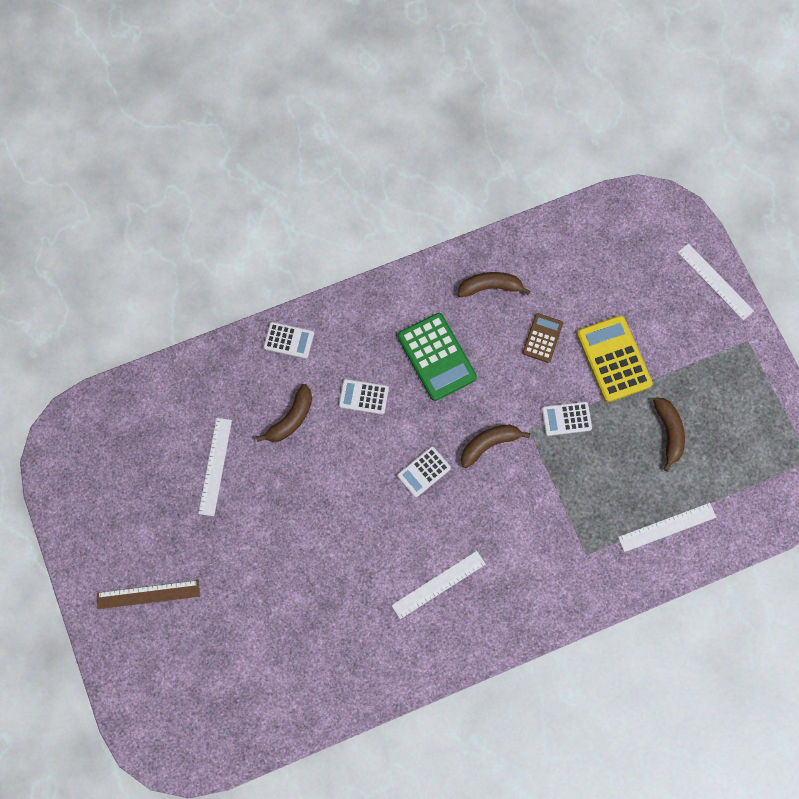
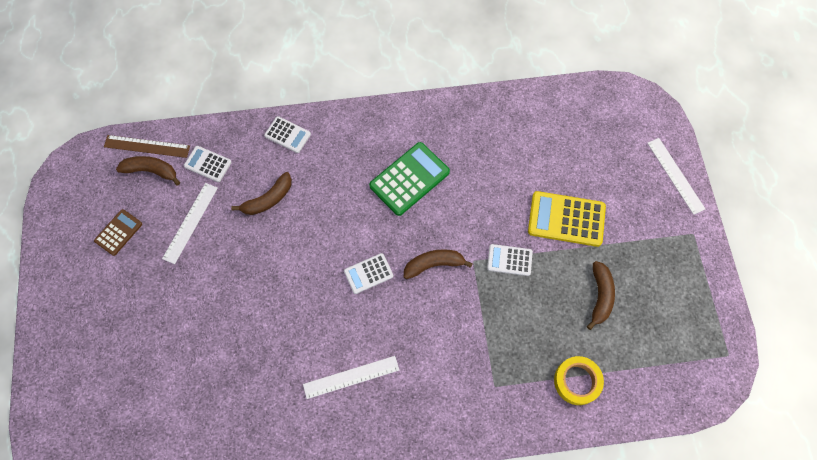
camera: 15 degrees right, 5 degrees down
(148, 594) = (94, 317): brown ruler -> brown ruler (147, 146)
(363, 397) = (336, 196): white calculator -> white calculator (208, 164)
(436, 357) = (409, 179): green calculator -> green calculator turned 120 degrees counterclockwise
(490, 287) = (473, 133): brown banana -> brown banana (151, 171)
(542, 338) = (507, 186): brown calculator -> brown calculator (118, 232)
(613, 359) = (566, 219): yellow calculator -> yellow calculator turned 75 degrees counterclockwise
(667, 527) = (577, 381): white ruler -> yellow tape

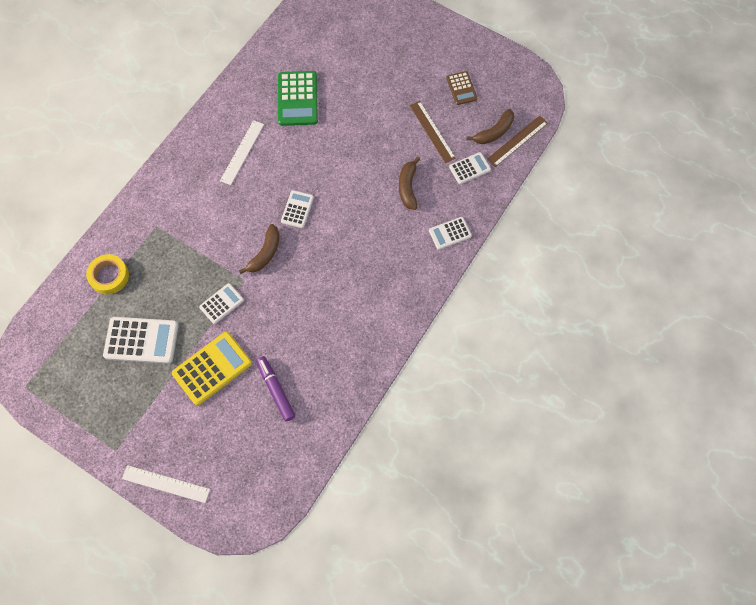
camera: 130 degrees right, 0 degrees up
(190, 222) = (432, 131): white ruler -> brown ruler
(409, 179) = (341, 287): green calculator -> green calculator (297, 99)
(536, 159) = (276, 390): none -> purple marker
(600, 296) = (141, 340): brown banana -> white calculator

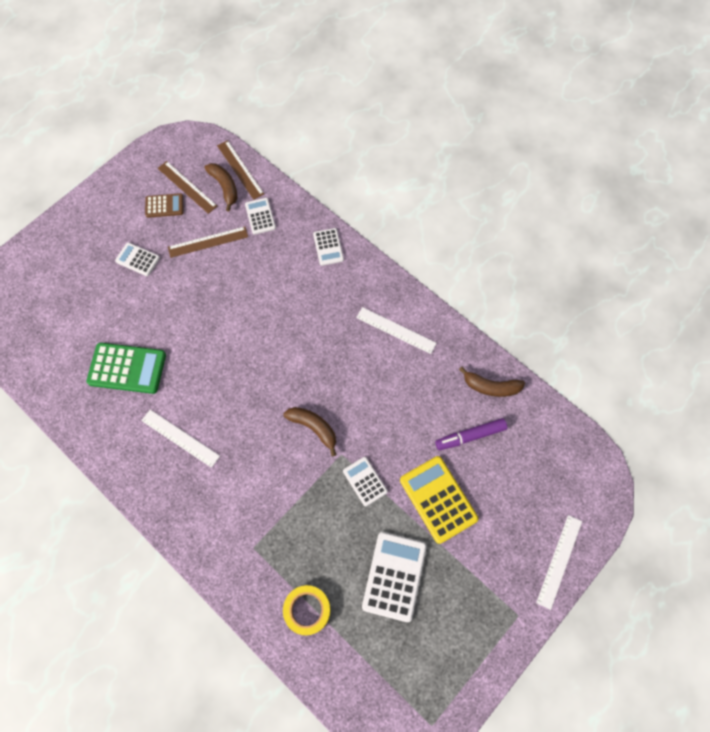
camera: 80 degrees left, 0 degrees up
(297, 209) = (268, 387): white calculator -> white calculator (138, 259)
(373, 308) = (396, 330): none -> white ruler
(408, 187) = (267, 275): brown banana -> brown banana (491, 387)
(486, 101) = (187, 187): none -> brown ruler

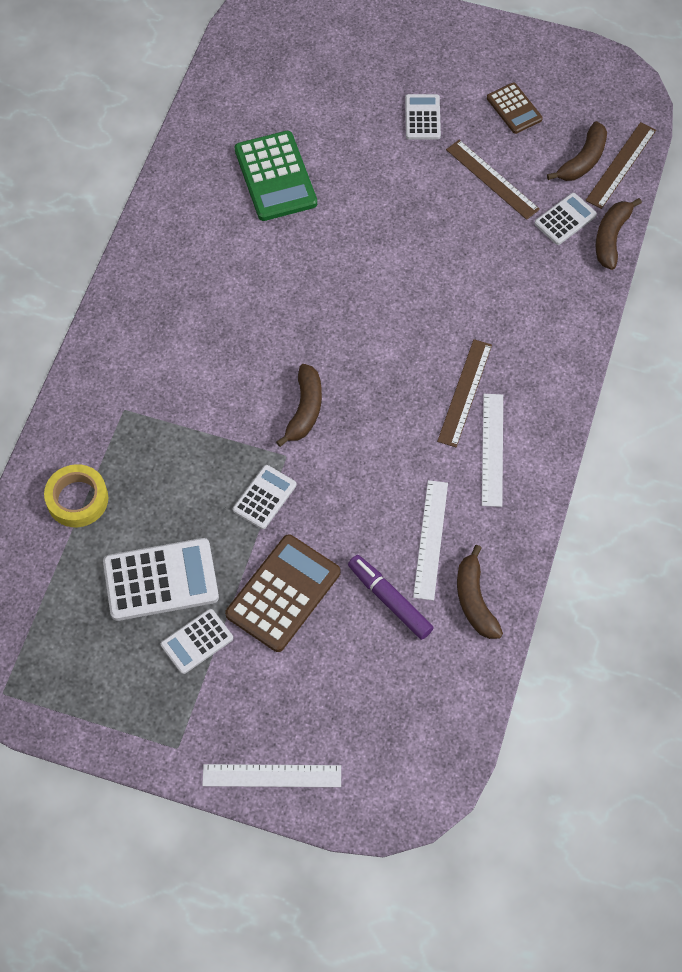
camera: 65 degrees right, 5 degrees down
(180, 438) = (218, 272): white ruler -> white ruler (431, 539)
(187, 187) = (556, 119): brown ruler -> brown ruler (464, 392)
(287, 198) = (611, 238): none -> brown banana
(328, 247) = (568, 317): white calculator -> white calculator (197, 641)
(438, 499) = (283, 593): yellow calculator -> brown calculator

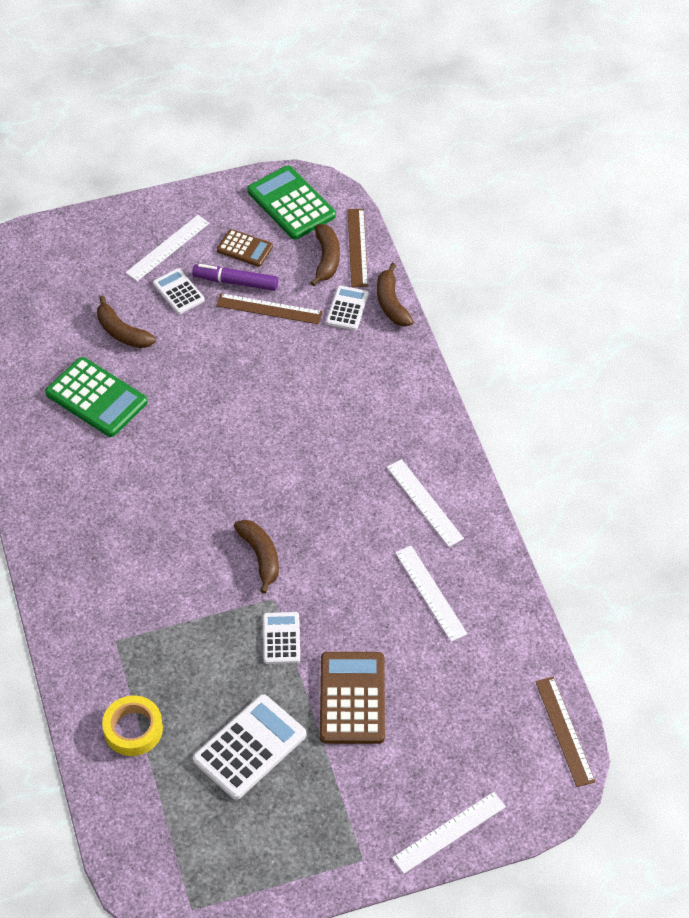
camera: 35 degrees left, 10 degrees down
(197, 641) = (314, 774): white calculator -> none
(389, 600) = (435, 654): purple marker -> purple marker (235, 282)
(444, 70) = (167, 248): none -> white ruler
(464, 392) = (372, 474): brown ruler -> brown ruler (564, 731)
(474, 600) = (496, 616): brown banana -> brown banana (122, 332)
(591, 88) = (291, 203): none -> green calculator

